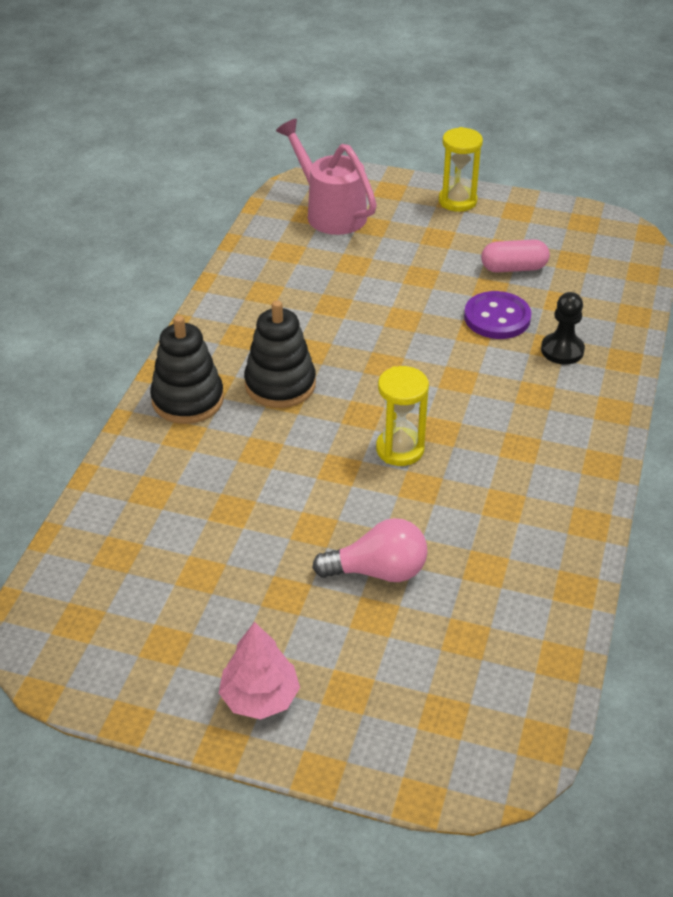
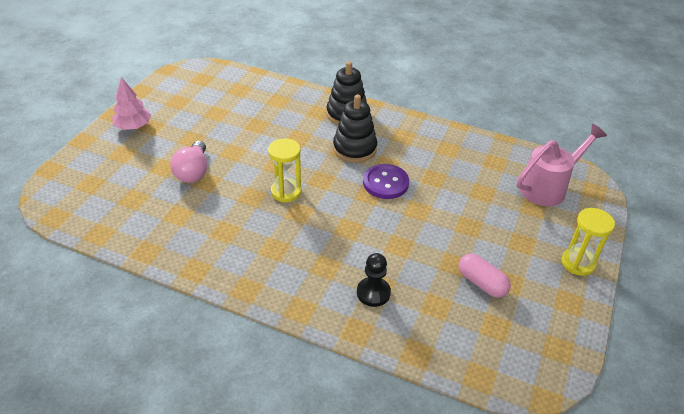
camera: 95 degrees right, 0 degrees up
(497, 317) = (416, 261): purple button -> purple button (385, 183)
(513, 268) = (481, 283): pink capsule -> pink capsule turned 45 degrees counterclockwise

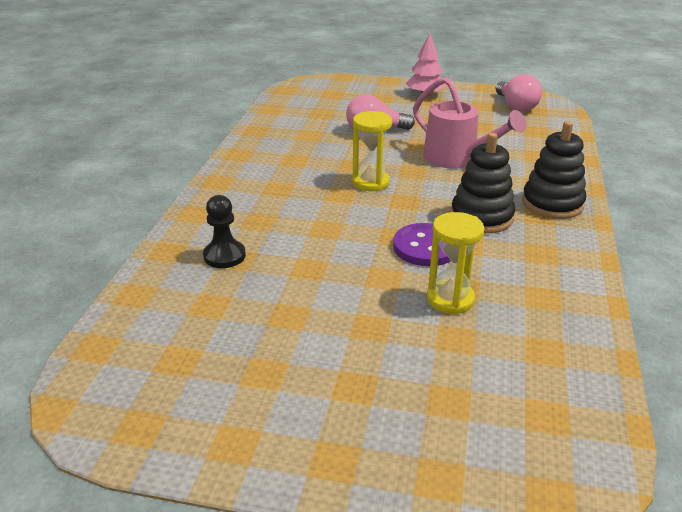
camera: 80 degrees right, 10 degrees down
(189, 86) = (516, 106): none -> pink light bulb
(481, 283) = (257, 344): pink capsule -> none
(548, 187) = (517, 421): pink watering can -> pink watering can (457, 159)
(578, 263) = (327, 459): yellow hourglass -> yellow hourglass (450, 299)

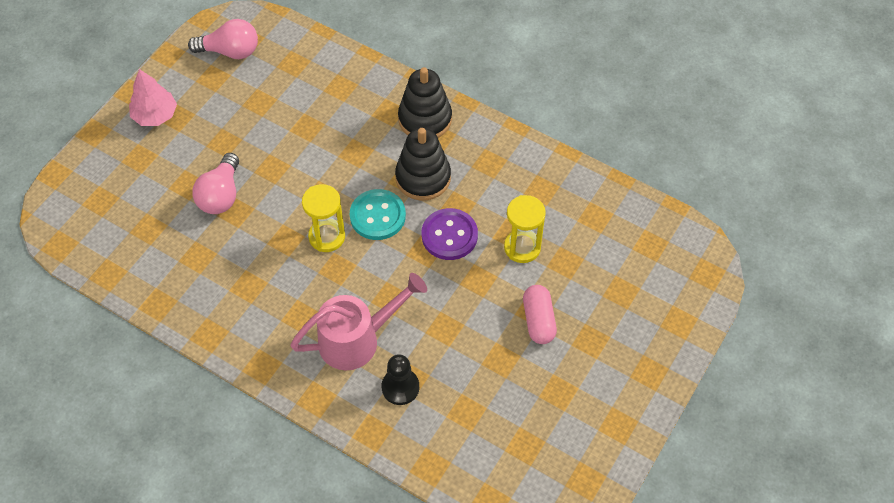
camera: 70 degrees left, 25 degrees up
(358, 333) = (538, 320): none -> pink capsule
(414, 202) = (377, 216): none -> turquoise button
(457, 159) = (316, 151): pink watering can -> pink watering can (357, 339)

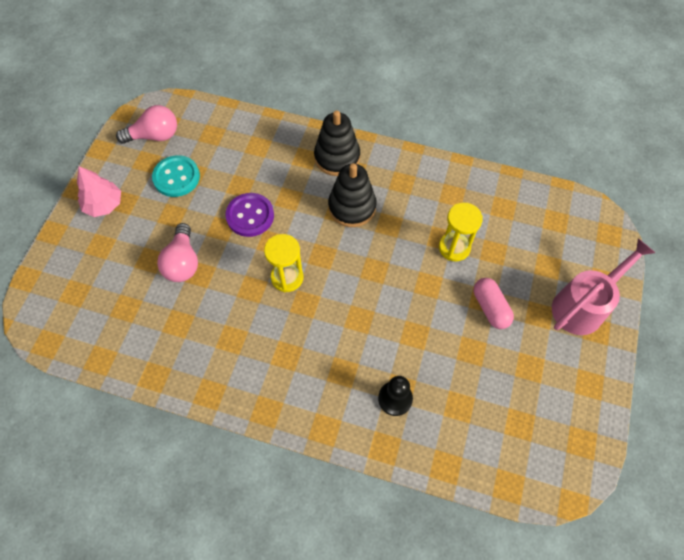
camera: 15 degrees left, 5 degrees up
(357, 339) = (343, 364): pink watering can -> pink watering can (583, 306)
(377, 216) = (325, 249): turquoise button -> turquoise button (176, 177)
(449, 235) = (391, 251): purple button -> purple button (250, 216)

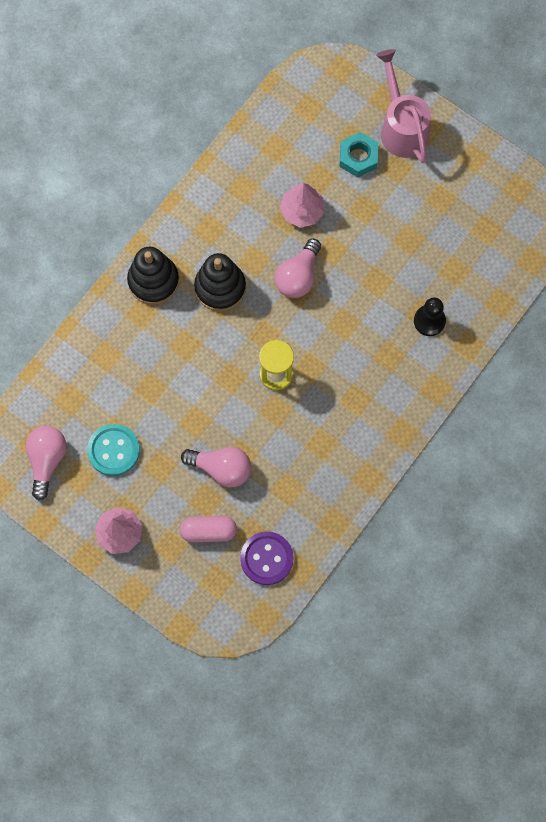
camera: 70 degrees left, 10 degrees up
(250, 216) = (191, 389): purple button -> purple button (266, 558)
(389, 265) = (298, 276): none -> pink light bulb
(454, 247) = (302, 211): yellow hourglass -> pink tree
(490, 307) = (374, 206): pink capsule -> pink capsule (208, 531)
(531, 277) = (358, 157): none -> turquoise nut

